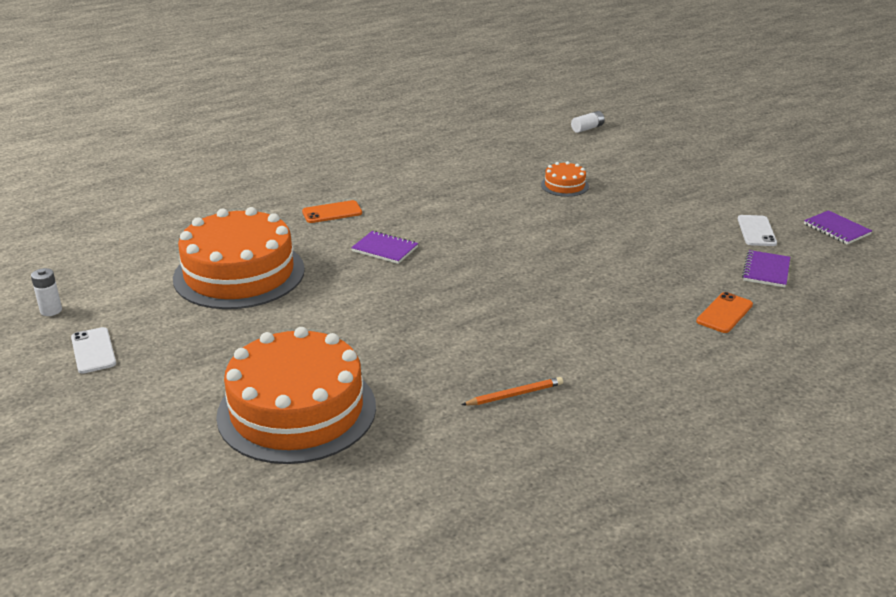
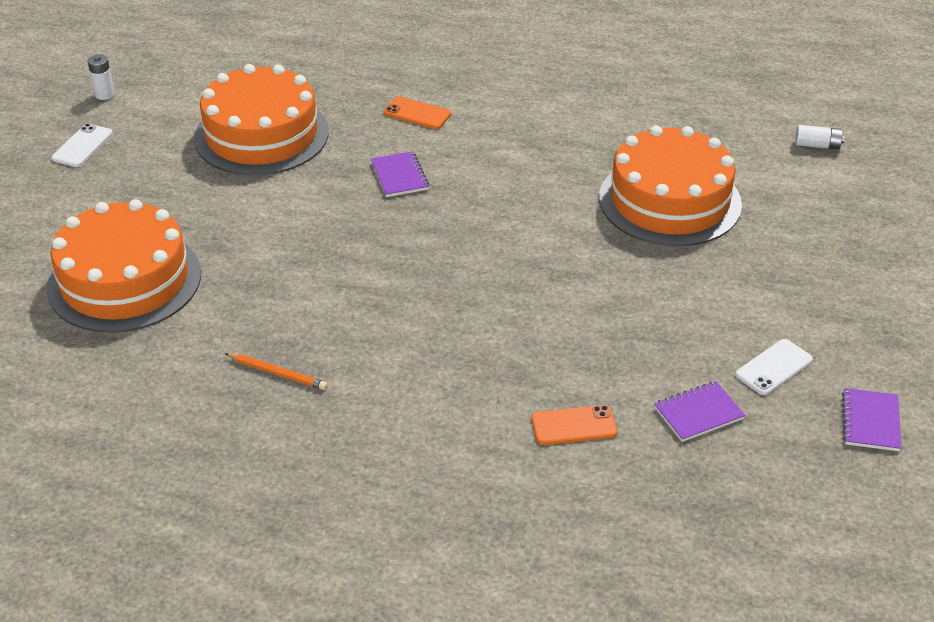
camera: 45 degrees right, 10 degrees up
(564, 185) = (669, 200): orange cake -> orange cake, size x2.33

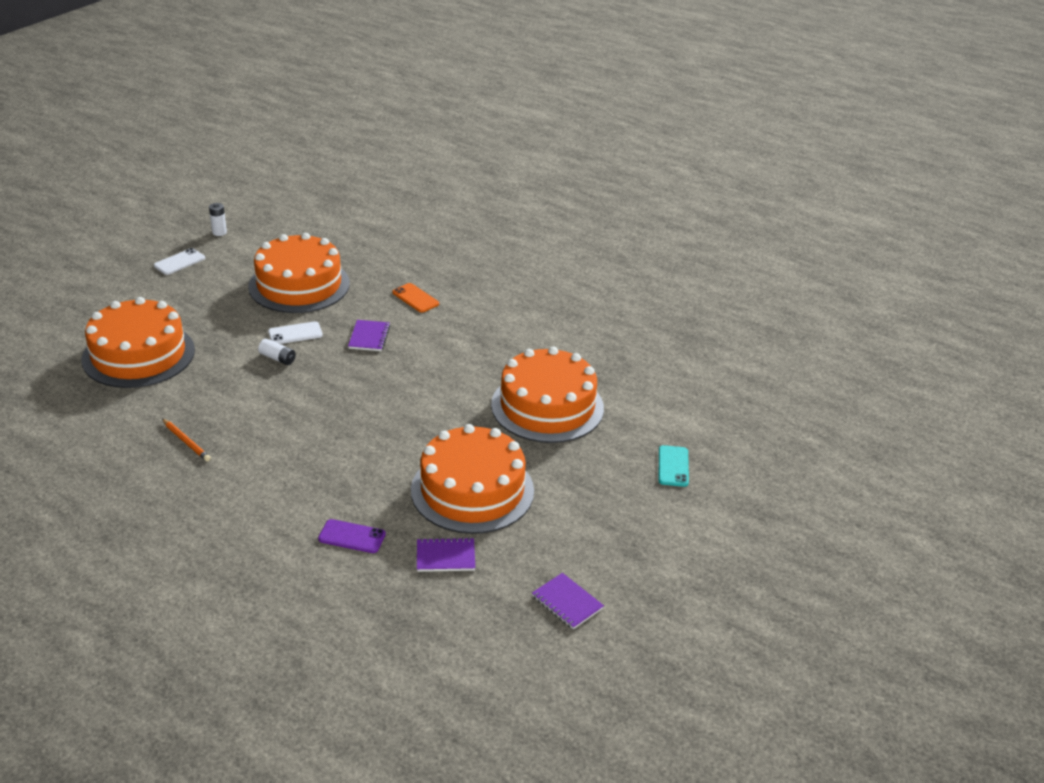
camera: 20 degrees right, 5 degrees down
(574, 425) = (352, 537): orange phone -> purple phone
(665, 325) = (472, 490): none -> orange cake
(774, 367) = (527, 543): white phone -> white phone (295, 333)
(817, 145) = (694, 398): white battery -> white battery (277, 358)
(856, 229) = (673, 466): none -> turquoise phone
(870, 421) = (567, 602): purple notebook -> purple notebook turned 75 degrees counterclockwise

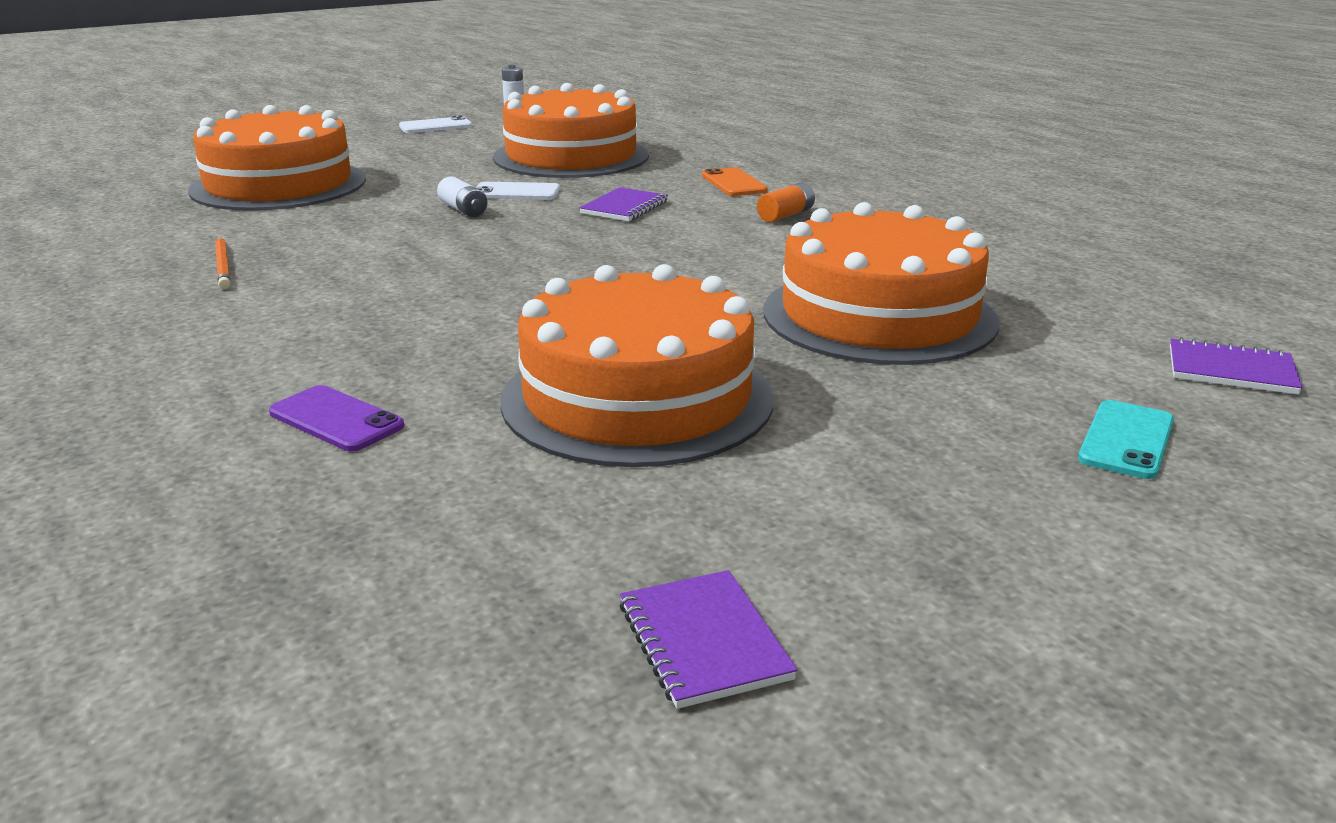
camera: 25 degrees right, 10 degrees down
(445, 556) = (486, 487): purple notebook -> purple notebook (1231, 370)
(461, 327) = (786, 215): none -> orange battery

